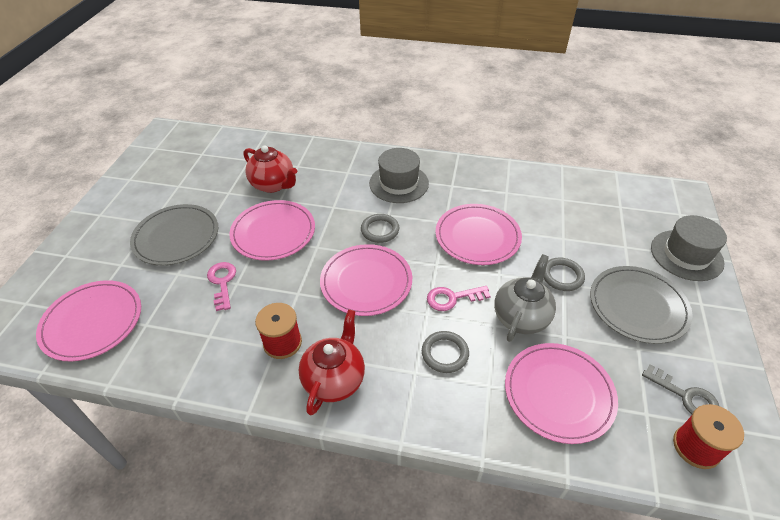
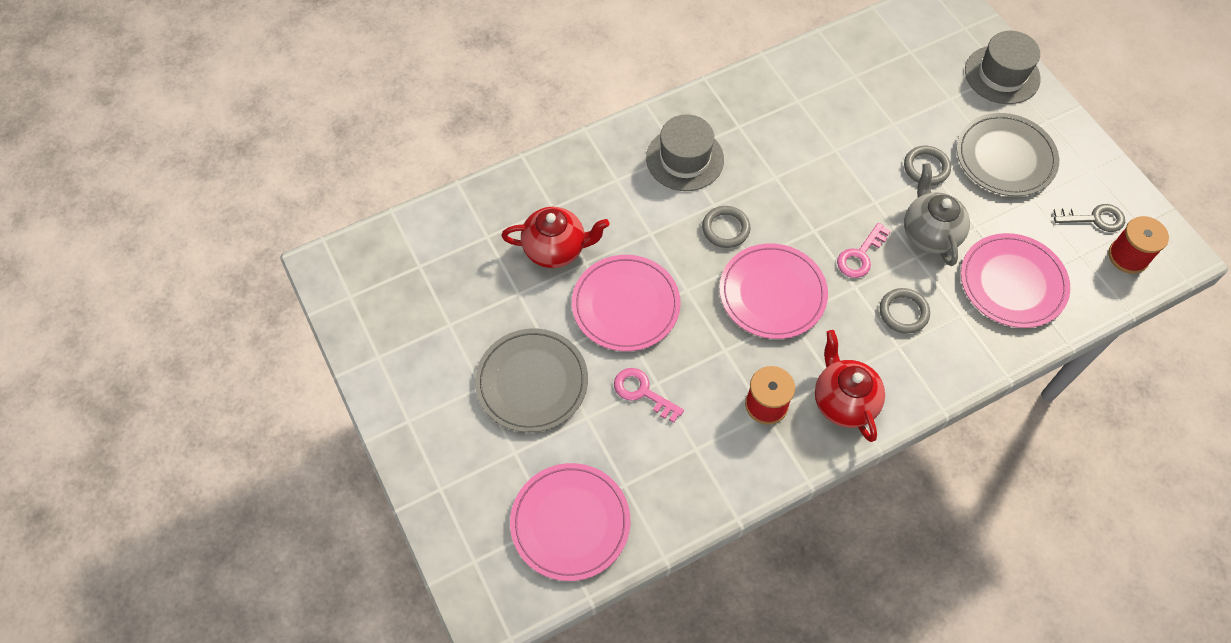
camera: 40 degrees left, 15 degrees up
(477, 236) = (820, 173): pink plate -> none

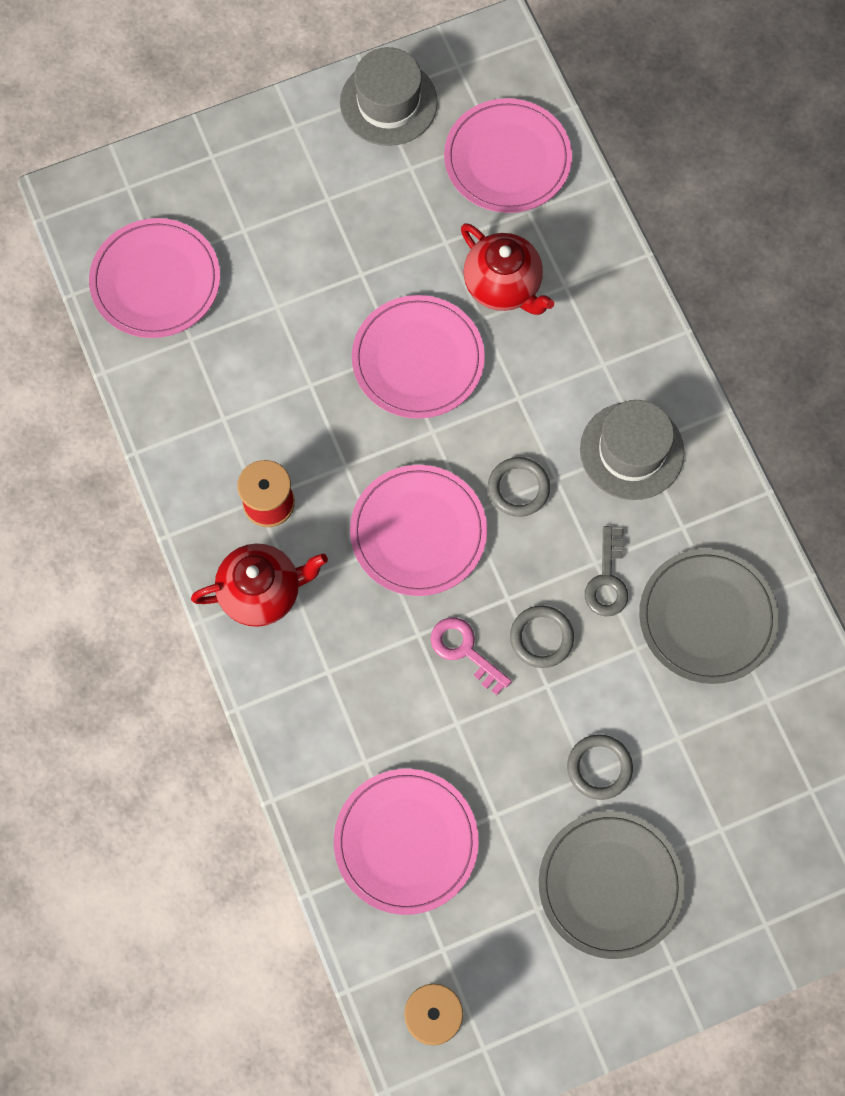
camera: 95 degrees right, 10 degrees up
(440, 254) = (507, 159): none -> pink plate
(532, 382) = (327, 251): grey plate -> grey plate (707, 617)
(556, 249) = (503, 286): red teapot -> red teapot turned 45 degrees counterclockwise
(643, 392) = (300, 368): pink key -> none
(903, 312) = (375, 689): grey ring -> grey ring (541, 638)
(929, 233) = (491, 748): grey teapot -> none
(1002, 75) = (762, 919): grey hat -> grey hat (388, 102)
(1094, 219) = (498, 985): grey key -> grey key (607, 579)

